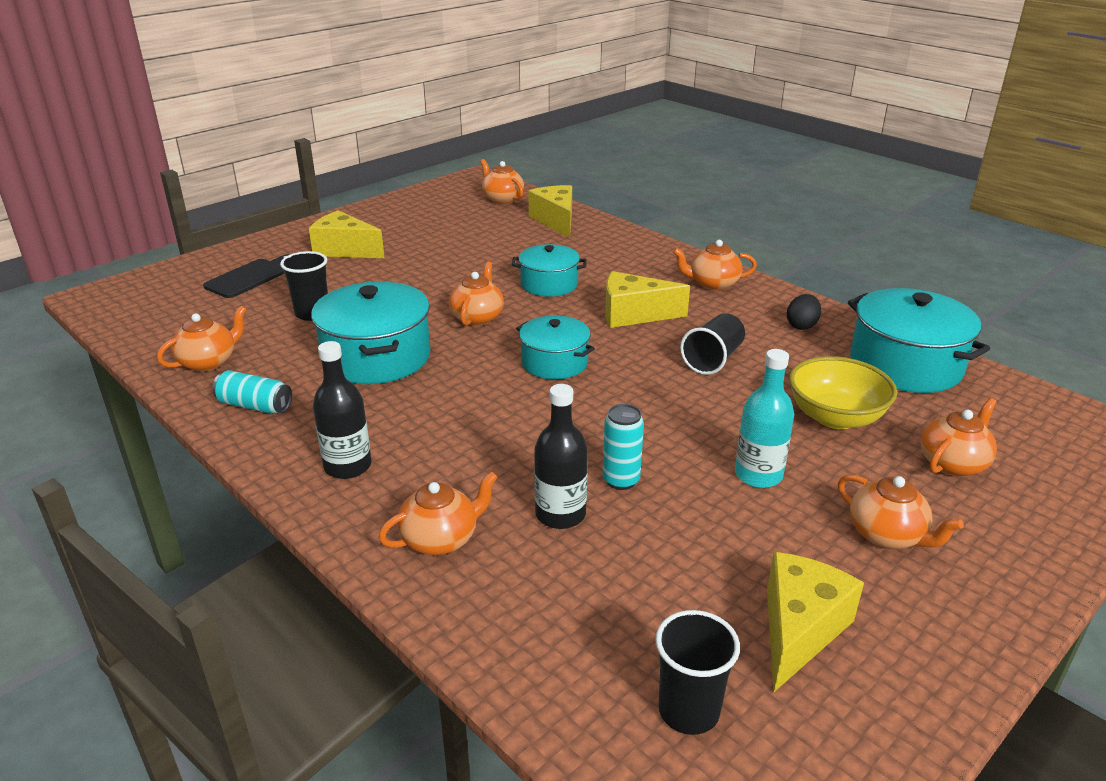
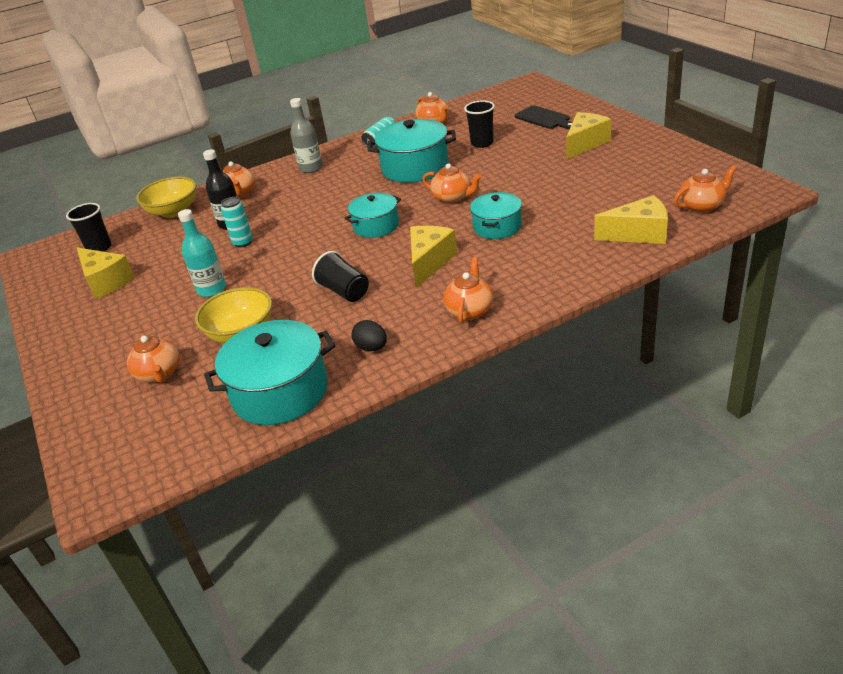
camera: 110 degrees right, 5 degrees up
(348, 466) = (311, 168): black bottle -> grey bottle
(515, 628) = (173, 211): none -> yellow bowl
(887, 535) = (131, 325): orange teapot -> none

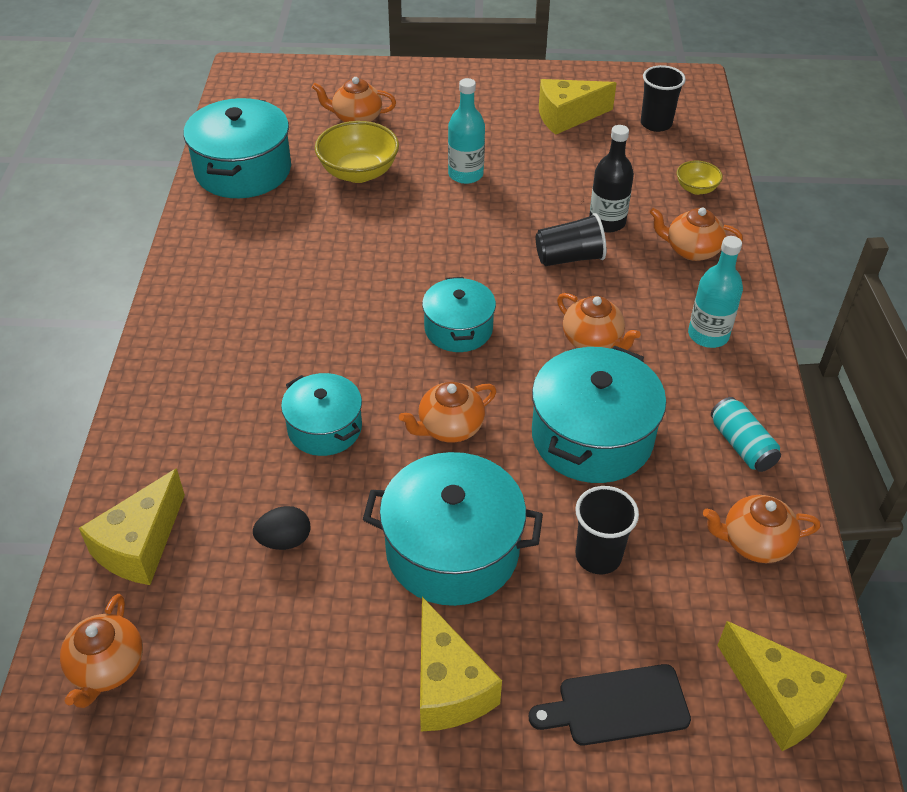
camera: 115 degrees right, 10 degrees up
(173, 211) = (696, 189): yellow bowl -> yellow bowl, size x0.54
(243, 242) = (545, 218): turquoise can -> none
(311, 168) = (708, 335): grey bottle -> turquoise bottle
(344, 291) = (346, 254): black cup -> black cup (569, 258)
(371, 347) = (231, 237): black egg -> black egg (284, 540)
(429, 262) = (321, 334): yellow cheese -> yellow cheese (779, 699)
(470, 310) = (198, 321): orange teapot -> orange teapot (593, 341)
(523, 168) = (452, 550): none -> turquoise pot

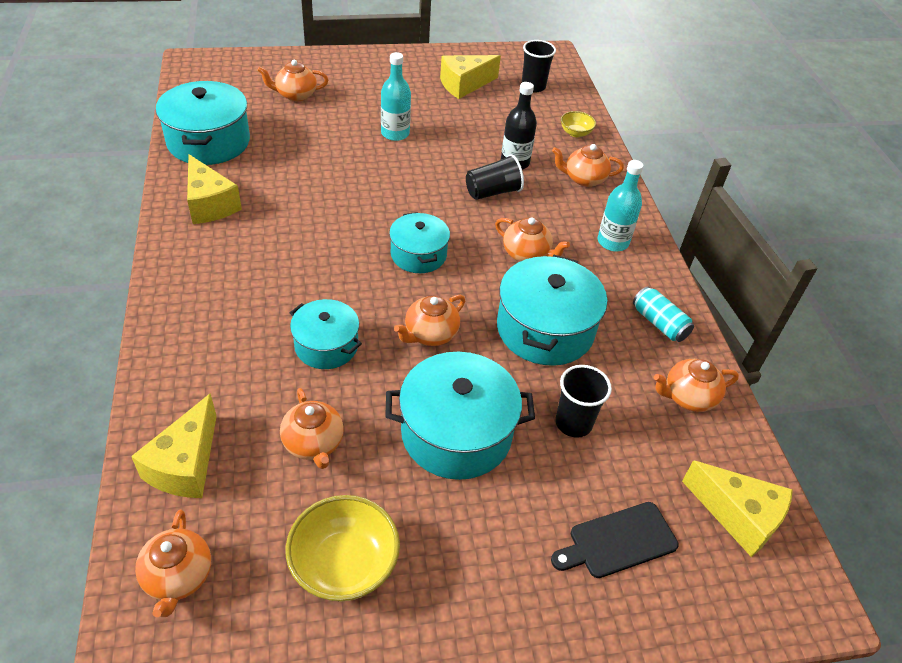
camera: 15 degrees left, 0 degrees up
(284, 540) = (313, 444): black egg -> orange teapot
(358, 172) = (307, 137): yellow bowl -> yellow bowl (344, 564)
(448, 686) = (480, 546): yellow cheese -> yellow cheese (210, 204)

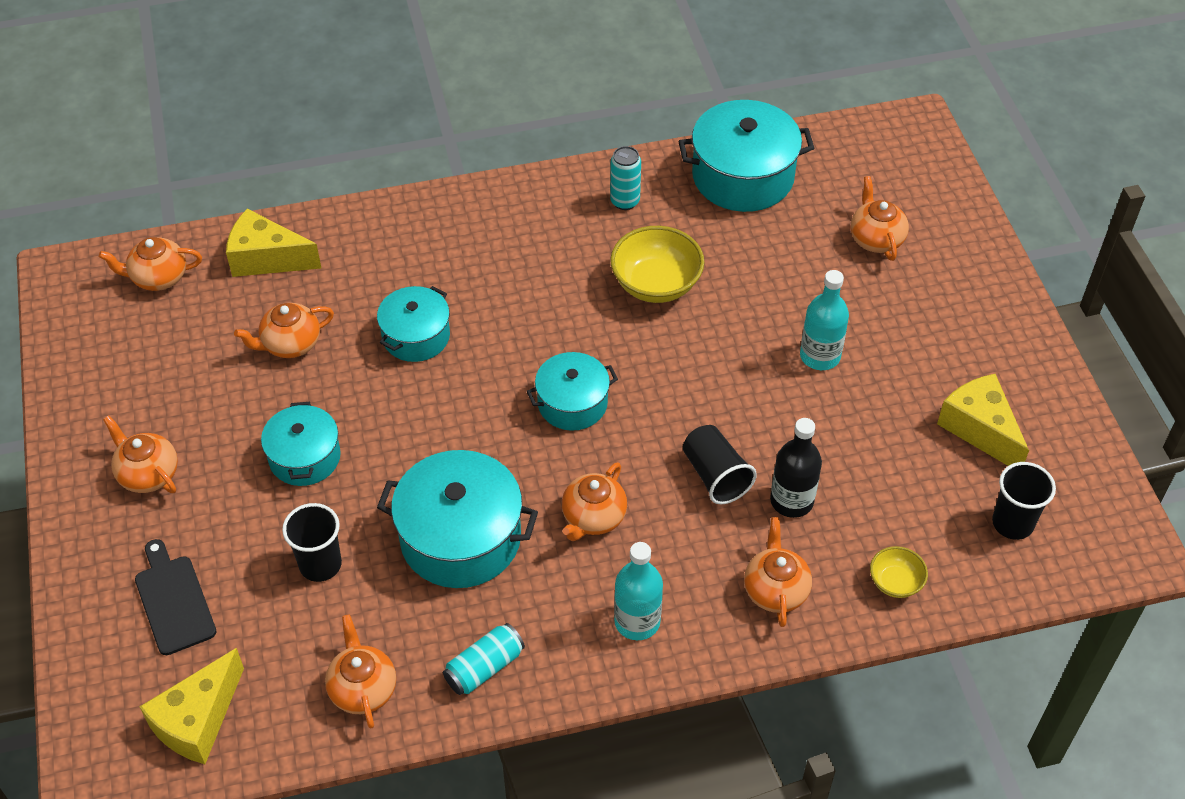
camera: 90 degrees right, 5 degrees up
(210, 204) = (625, 201): yellow cheese -> turquoise can
(344, 564) = (162, 384): yellow bowl -> yellow bowl (656, 284)
(430, 334) = (441, 425): orange teapot -> orange teapot (148, 474)
(456, 433) = (304, 457): turquoise pot -> turquoise pot, size x0.61

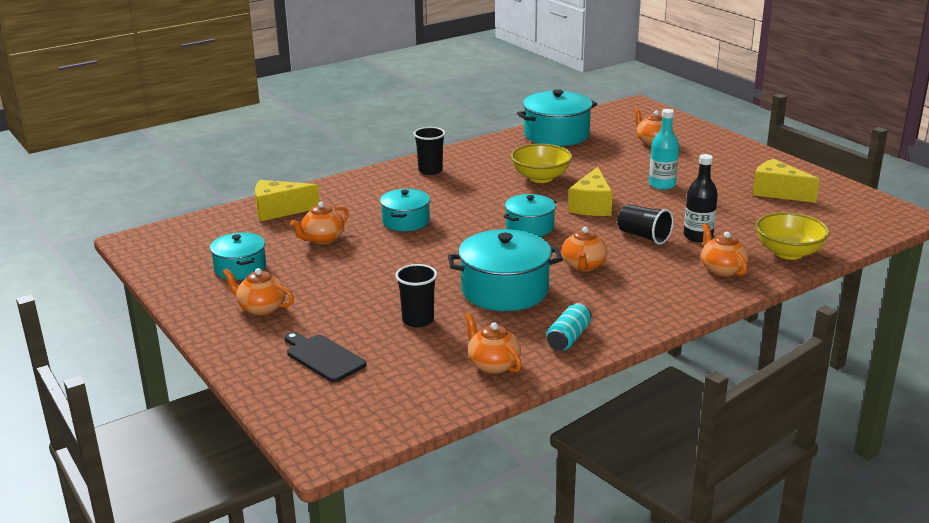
camera: 20 degrees left, 25 degrees down
(158, 277) = (207, 230): orange teapot -> none
(198, 721) = (384, 405): yellow cheese -> yellow cheese (591, 206)
(304, 457) = (370, 280): turquoise pot -> turquoise pot (240, 268)
(625, 201) = (494, 154): turquoise can -> none
(637, 621) = (649, 299): turquoise bottle -> none
(895, 582) = (788, 253): yellow bowl -> yellow bowl, size x1.85
(1012, 523) = (830, 220): black cup -> black cup (430, 170)

